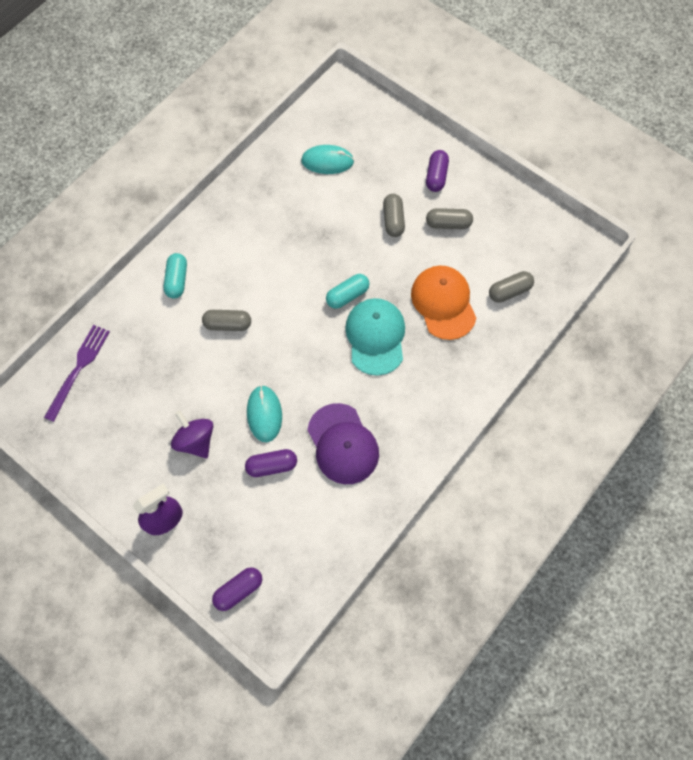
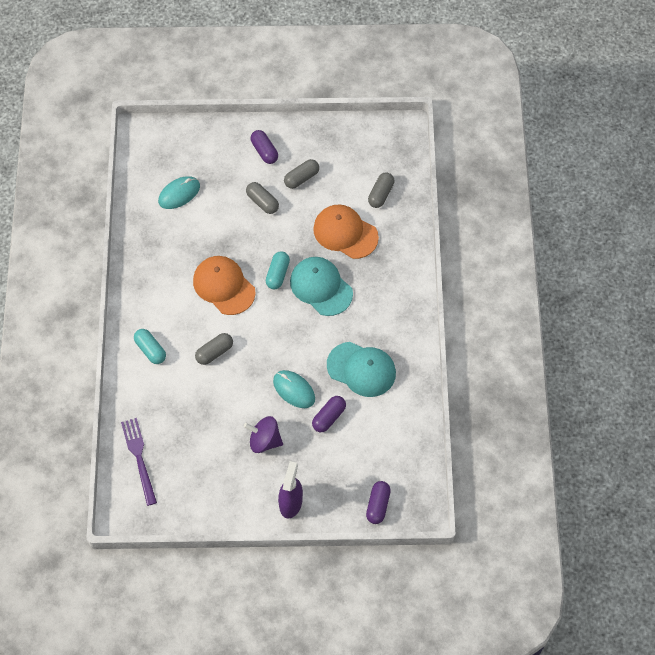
camera: 40 degrees left, 5 degrees down
(290, 271) = (224, 286): none -> orange cap
(343, 444) = (361, 369): purple cap -> turquoise cap

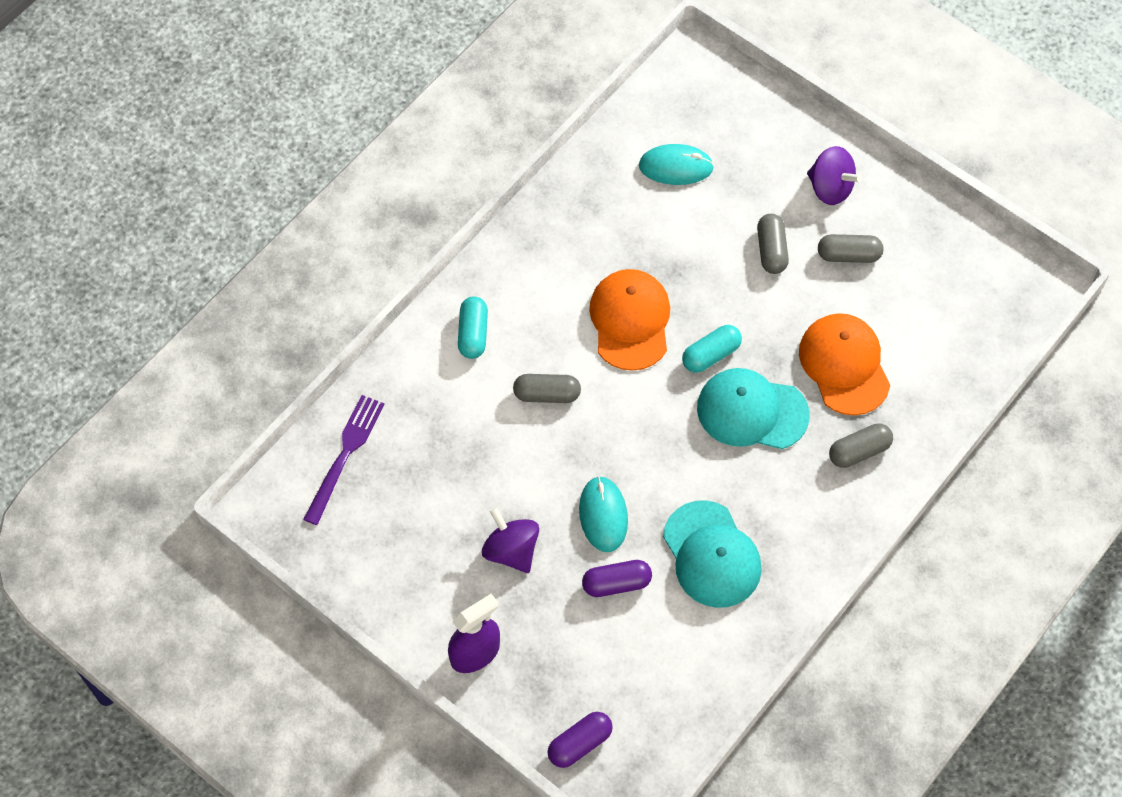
camera: 40 degrees right, 0 degrees up
(264, 151) = (830, 188): purple capsule -> purple spinning top
(321, 287) = (752, 411): turquoise cap -> turquoise cap turned 75 degrees counterclockwise
(381, 194) = (935, 349): grey capsule -> grey capsule (859, 451)

